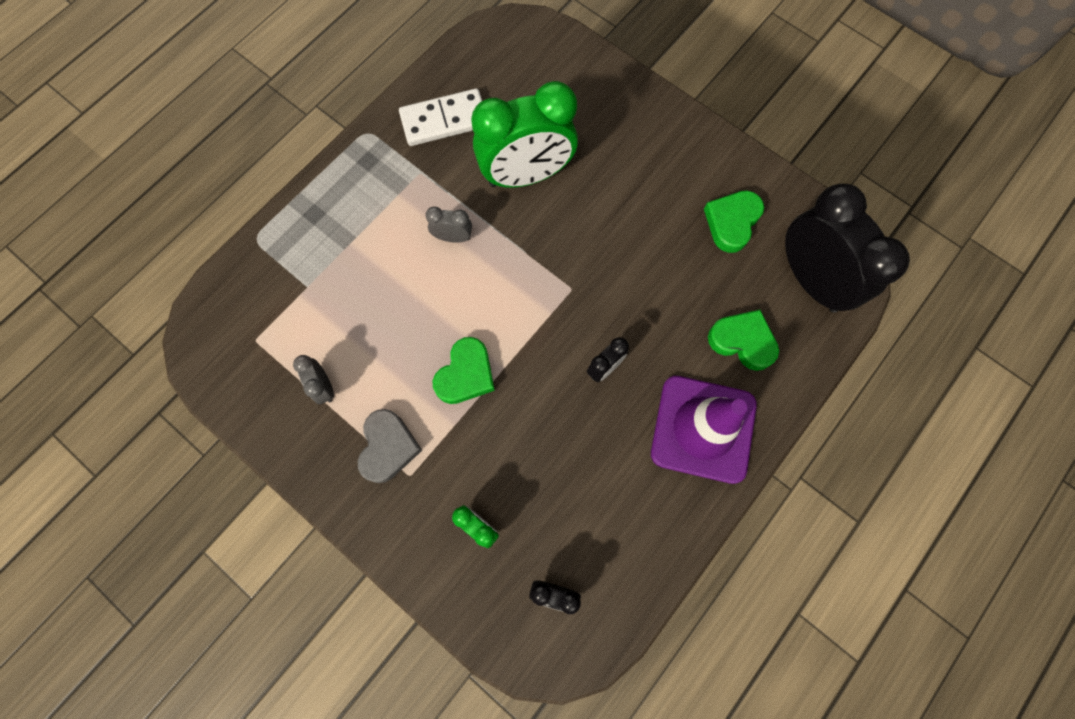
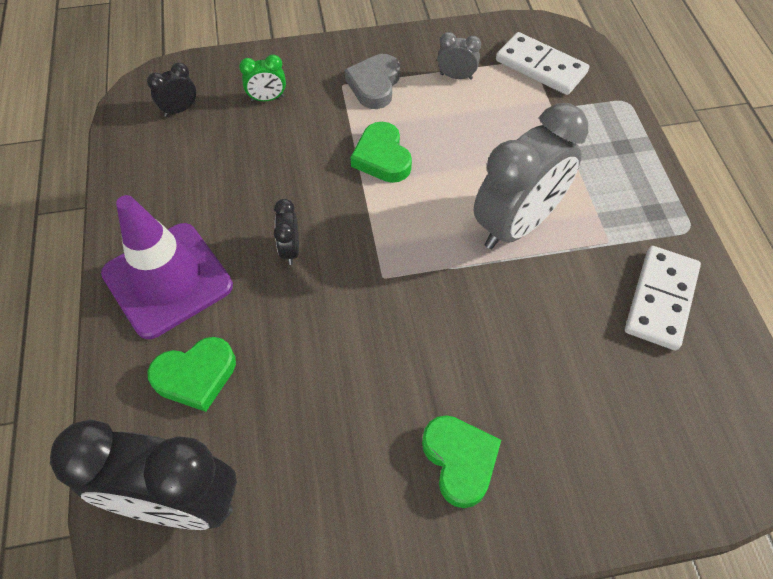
camera: 130 degrees right, 15 degrees down
(258, 327) = (541, 67): none -> white domino
(388, 447) = (374, 85): grey heart -> grey heart turned 60 degrees clockwise
(453, 237) = (516, 224): grey clock -> grey clock, size x2.34
(526, 175) = (536, 325): green clock -> none
(732, 222) = (313, 480): green heart -> green heart (460, 461)

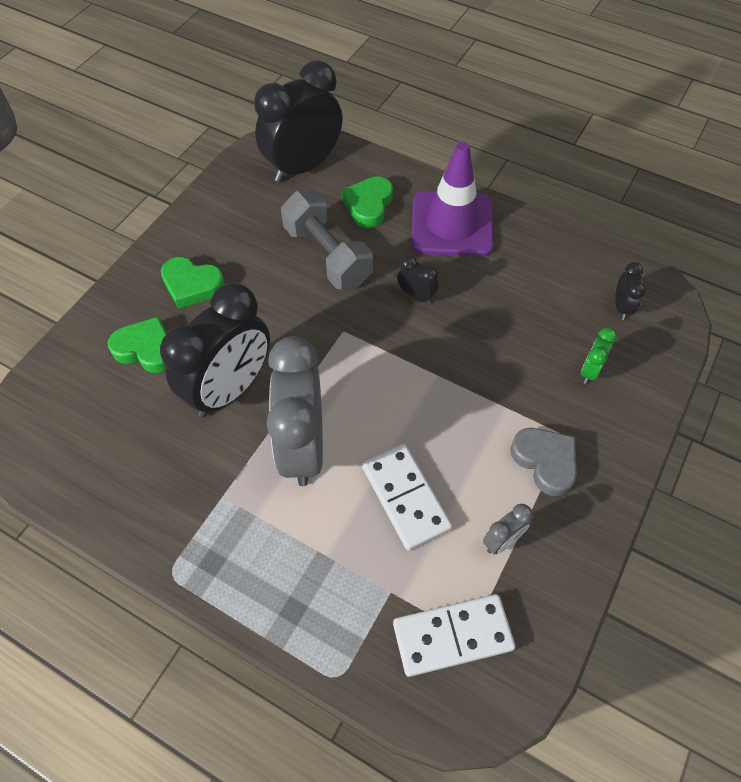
camera: 130 degrees right, 0 degrees up
(303, 360) = (327, 255): none -> grey dumbbell
(382, 157) = (452, 406): green heart -> green heart (146, 349)
(527, 317) = (230, 389): none -> black clock
(660, 299) = (151, 485): white domino -> white domino (406, 497)

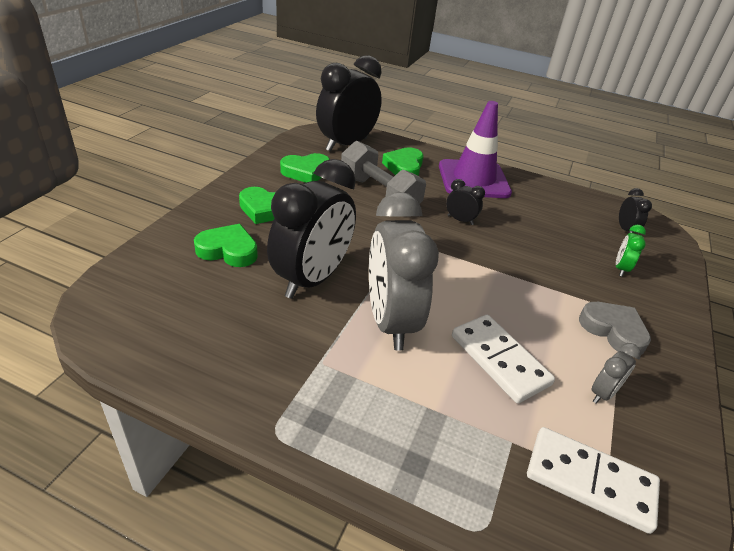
camera: 10 degrees left, 20 degrees down
(246, 220) = (306, 172): none -> green heart
(452, 636) = (590, 481): white domino -> white domino turned 45 degrees clockwise

